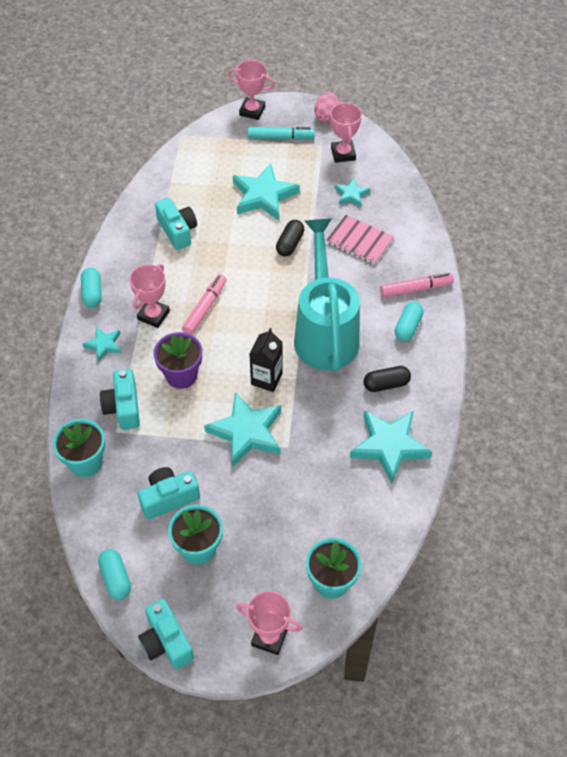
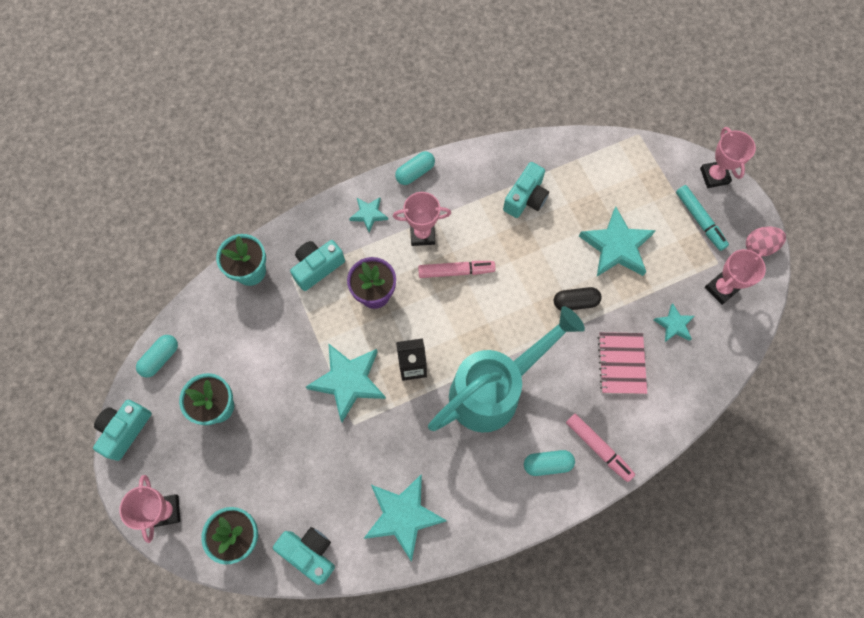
camera: 60 degrees right, 15 degrees up
(168, 498) = (251, 355): turquoise camera -> turquoise camera (309, 553)
(386, 384) = (469, 477): black capsule -> none

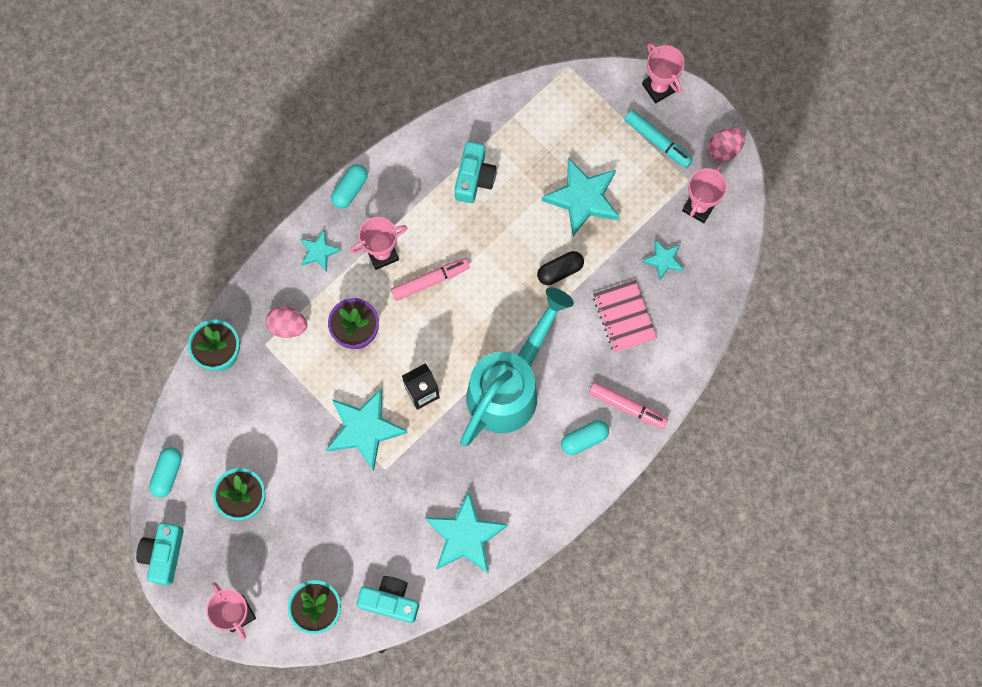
camera: 20 degrees left, 5 degrees up
(317, 267) = (288, 326): turquoise camera -> pink egg

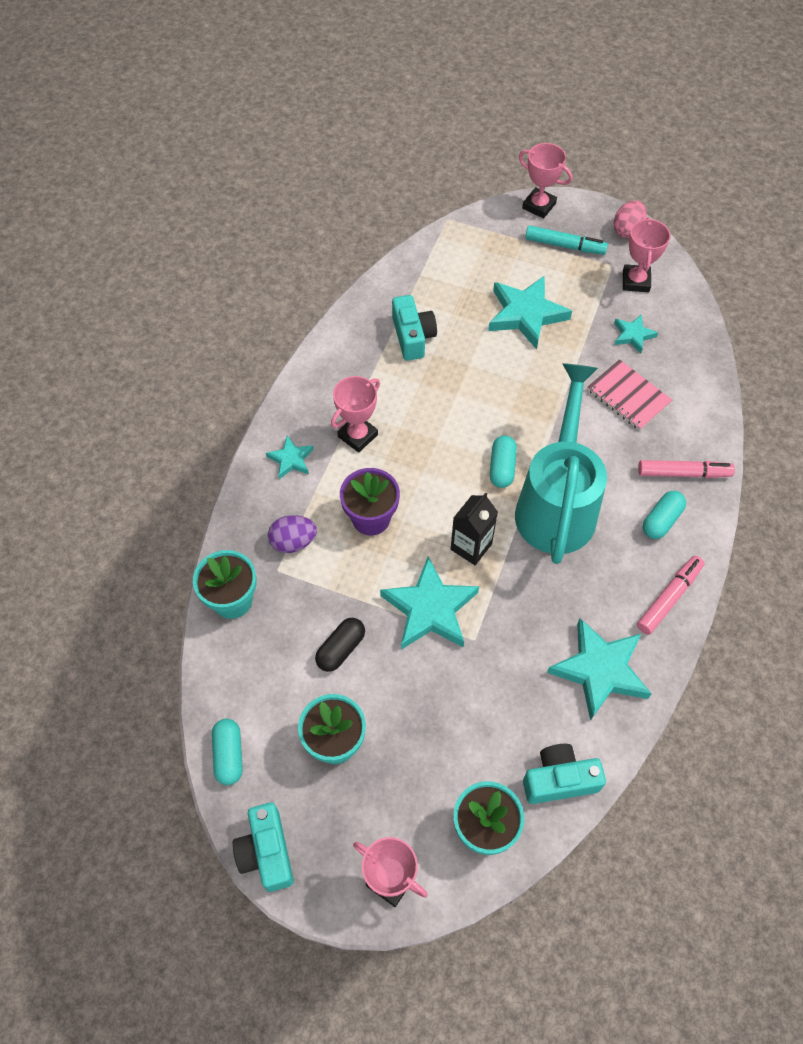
camera: 25 degrees left, 15 degrees down
(288, 326) = (293, 542): pink egg -> purple egg
(350, 189) = (294, 392): turquoise capsule -> turquoise capsule (502, 467)
(430, 281) = (420, 440): pink marker -> pink marker (669, 598)
(560, 271) = (542, 382): black capsule -> black capsule (341, 649)

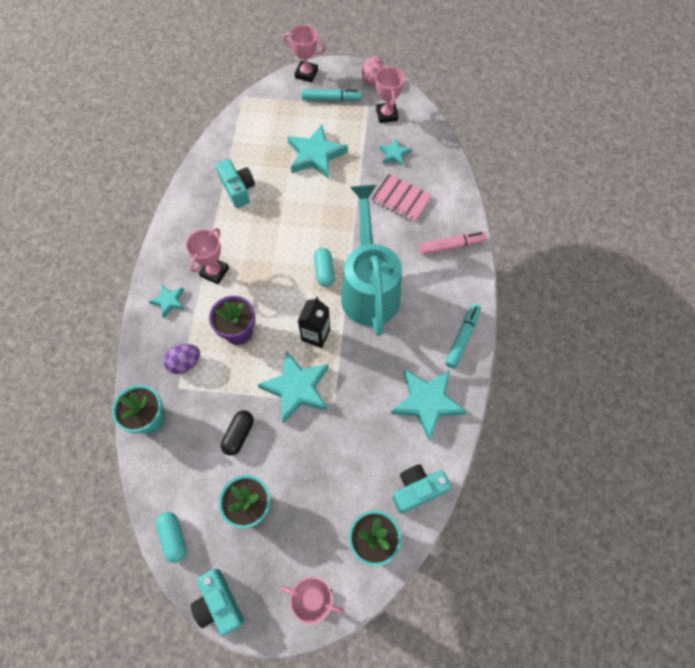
camera: 15 degrees left, 5 degrees up
(661, 520) = (444, 283): turquoise capsule -> none
(669, 598) = (462, 338): pink marker -> turquoise marker

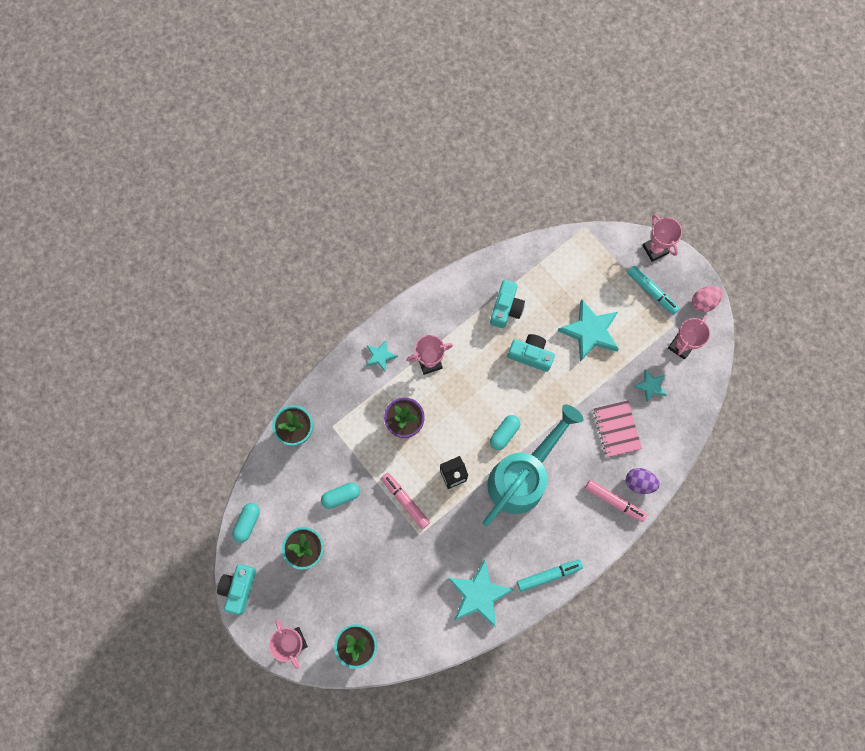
camera: 45 degrees right, 10 degrees up
(185, 363) = (351, 413): purple egg -> purple egg (639, 482)
(239, 435) = (341, 496): black capsule -> turquoise capsule
(297, 388) = (405, 501): turquoise star -> pink marker
(417, 490) = (415, 642): turquoise camera -> turquoise camera (530, 355)

